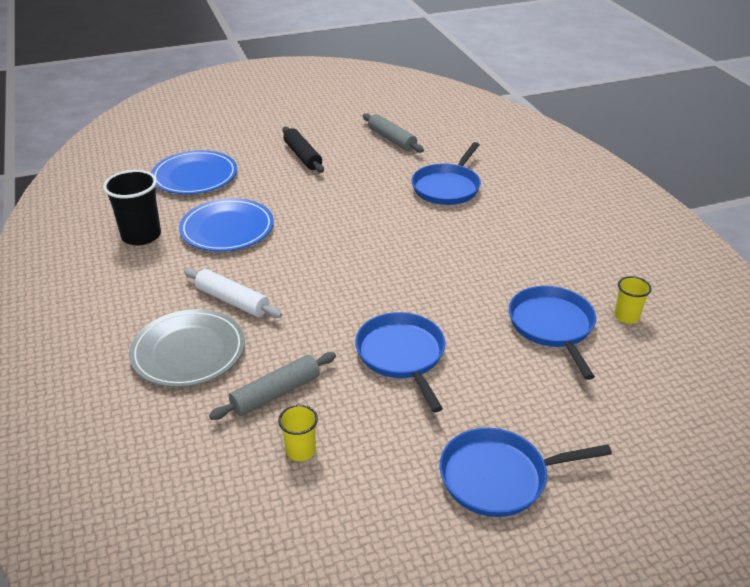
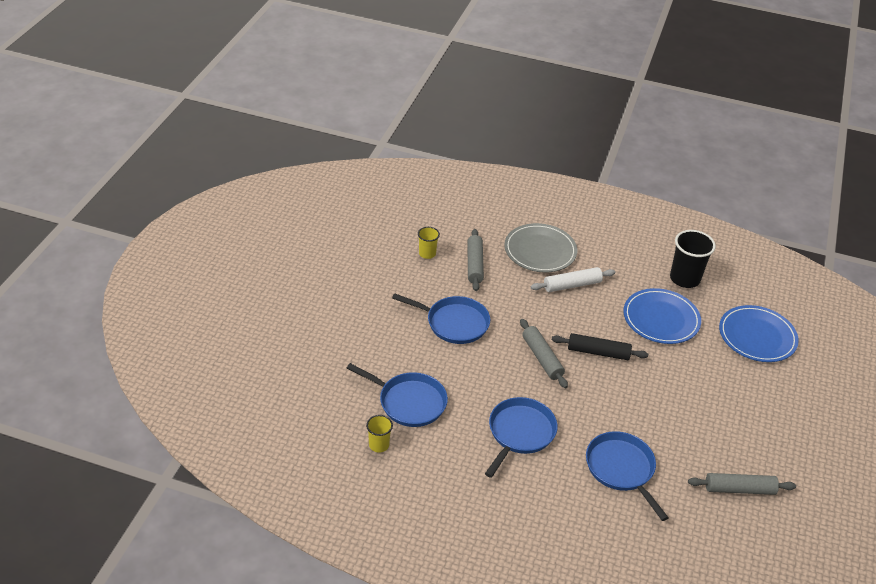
camera: 125 degrees right, 5 degrees up
(302, 156) = (748, 412): black rolling pin -> black rolling pin (598, 352)
(375, 273) = (542, 358): none -> grey rolling pin
(498, 477) = (339, 303): blue pan -> blue pan (520, 433)

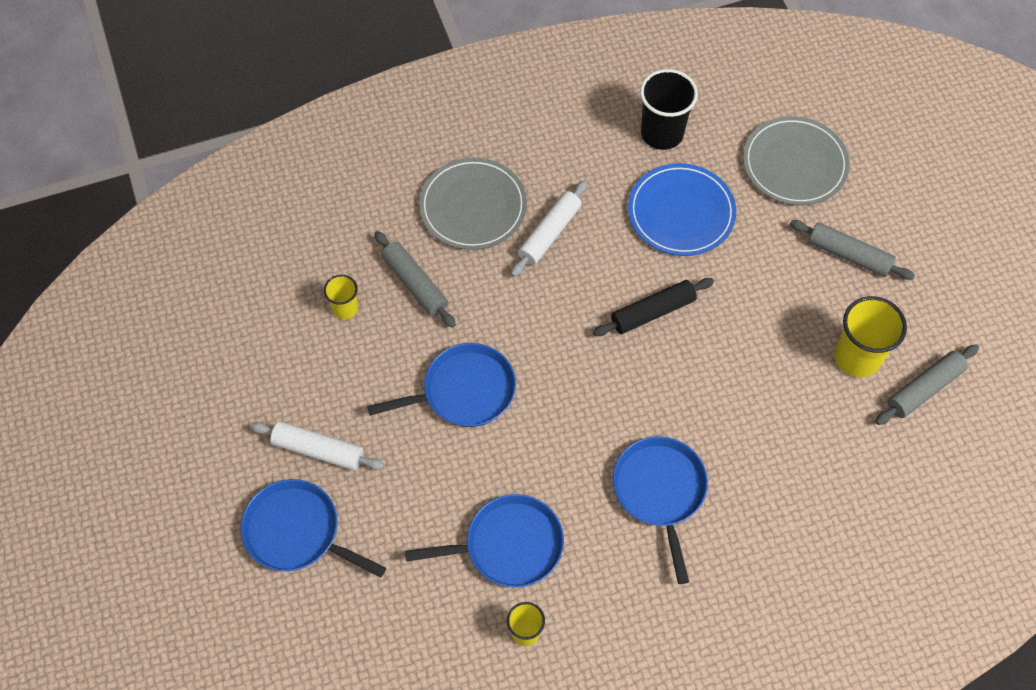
camera: 35 degrees left, 20 degrees up
(352, 301) = (318, 450): none -> white rolling pin
(542, 358) = (600, 367): grey rolling pin -> grey rolling pin (849, 255)
(621, 469) = (797, 455): blue pan -> blue pan (297, 532)
(708, 447) = (857, 357): none -> yellow cup
(757, 336) = (794, 164): blue plate -> grey plate

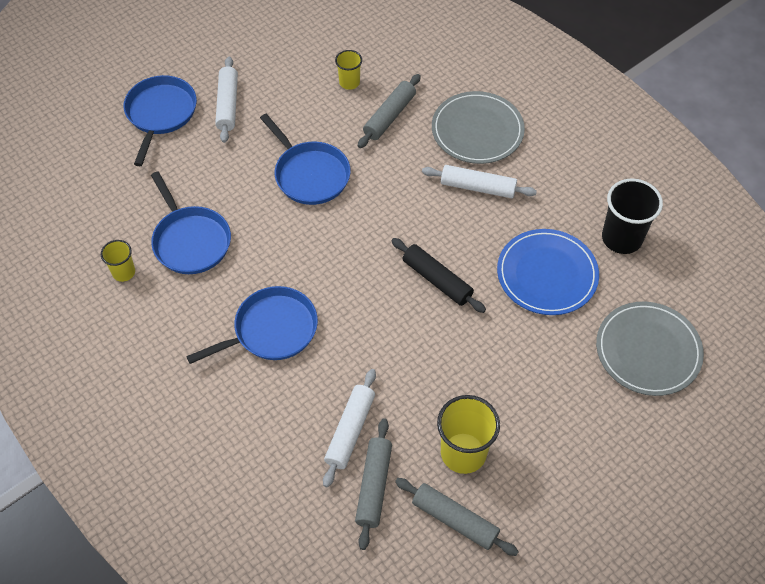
camera: 70 degrees right, 5 degrees down
(804, 450) = (350, 431): none -> white rolling pin
(849, 255) = (570, 420): grey rolling pin -> grey rolling pin (373, 486)

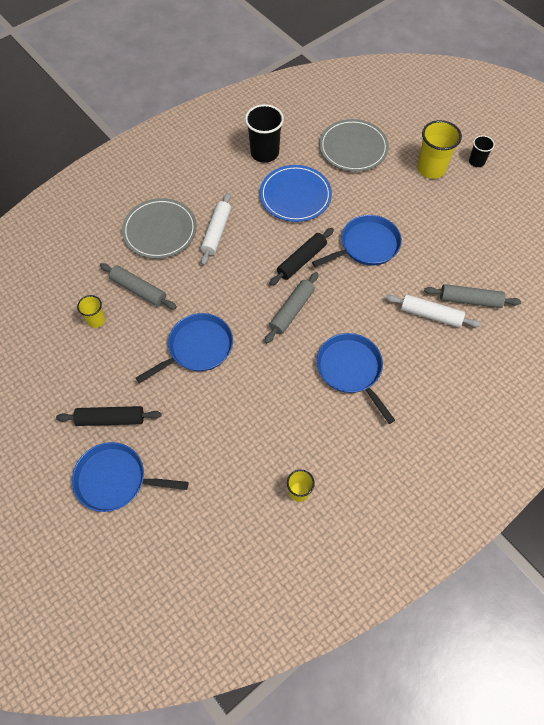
camera: 90 degrees left, 5 degrees up
(190, 241) = (265, 438): blue pan -> blue pan (366, 245)
(228, 105) = (111, 419): white rolling pin -> black rolling pin
(455, 520) = (486, 255): grey rolling pin -> grey rolling pin (291, 311)
(463, 453) = (438, 249): yellow cup -> yellow cup (431, 168)
(644, 531) = (476, 162): none -> black cup

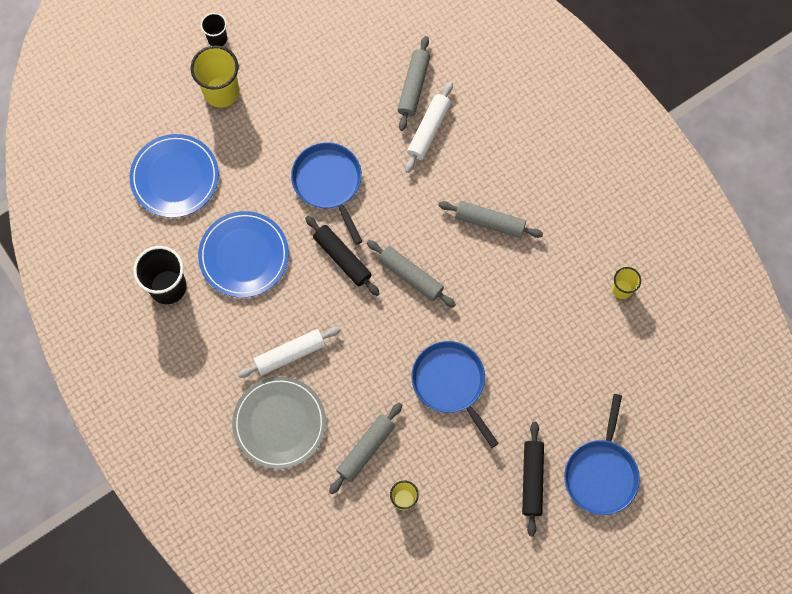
camera: 85 degrees left, 10 degrees up
(216, 232) = (290, 354): white rolling pin -> white rolling pin turned 45 degrees counterclockwise
(351, 370) = (490, 222): blue pan -> grey rolling pin
(353, 148) = (175, 177): grey plate -> blue plate

